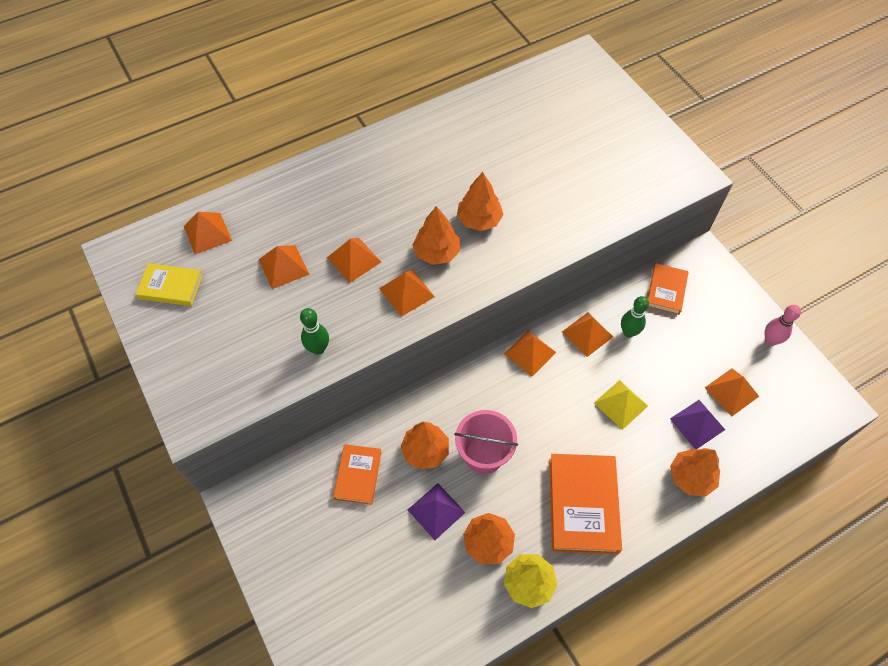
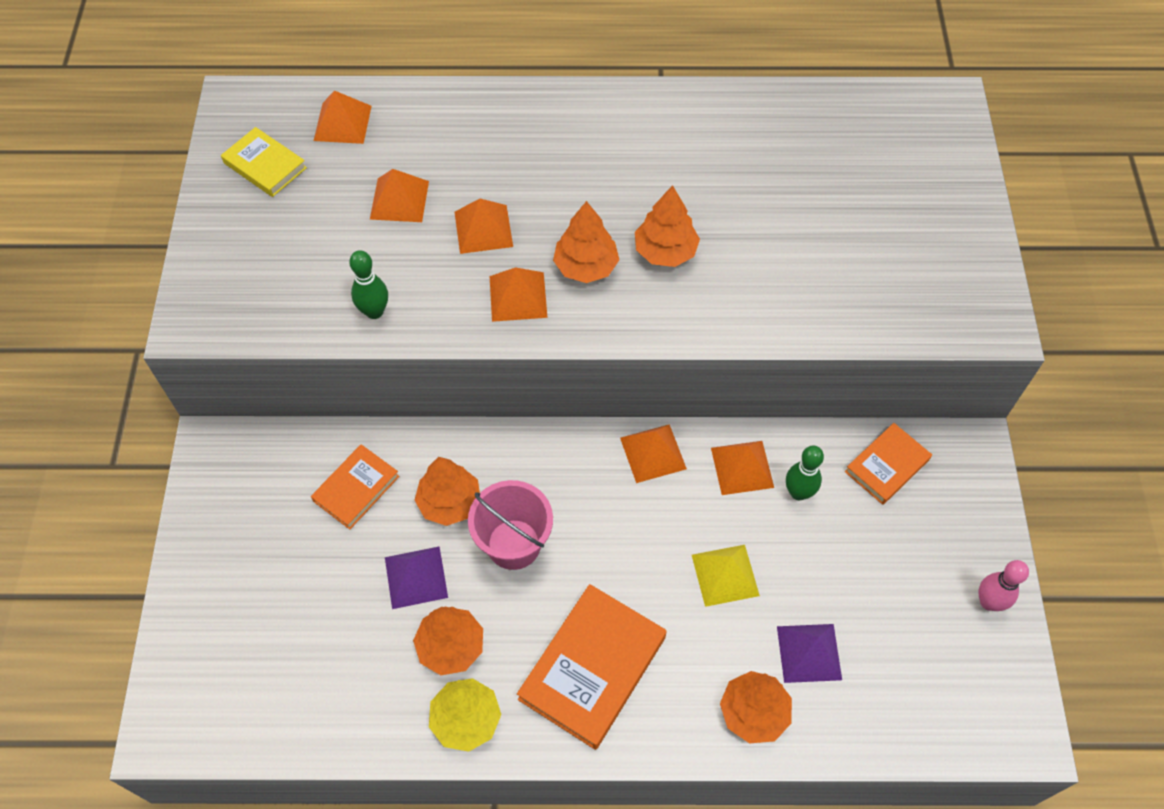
camera: 30 degrees right, 0 degrees up
(731, 391) = (885, 638): orange pyramid -> none

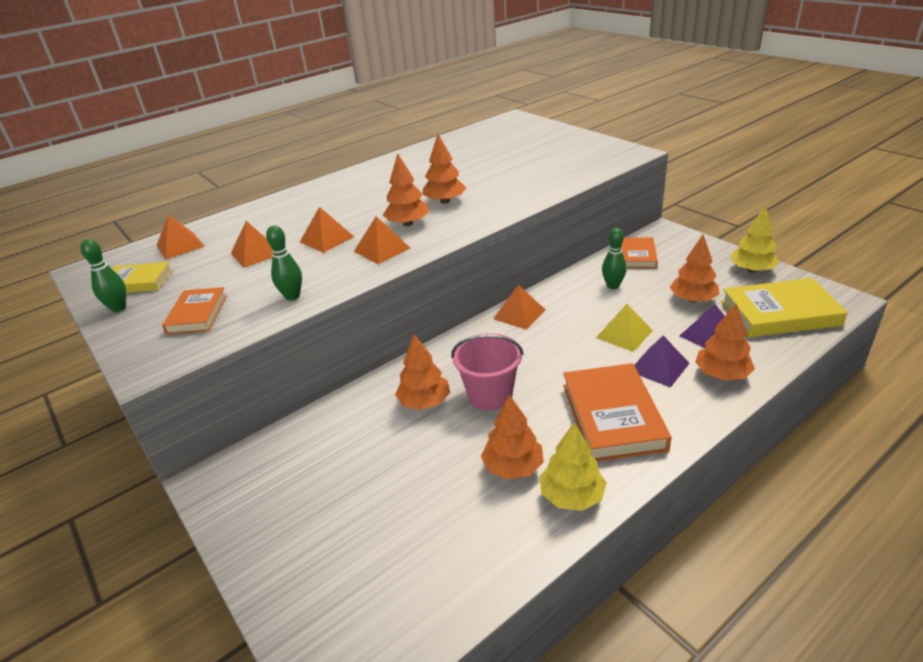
camera: 35 degrees left, 25 degrees down
(223, 202) = (119, 308): none -> green bowling pin
(356, 488) = (350, 434): orange book -> orange book (197, 314)
(416, 577) = (445, 449): purple pyramid -> purple pyramid (659, 367)
(742, 467) = (572, 293): orange pyramid -> none
(858, 588) = (692, 299): none -> orange tree
(925, 691) = (780, 313): none -> yellow book
(988, 602) = (752, 270): pink bowling pin -> yellow tree

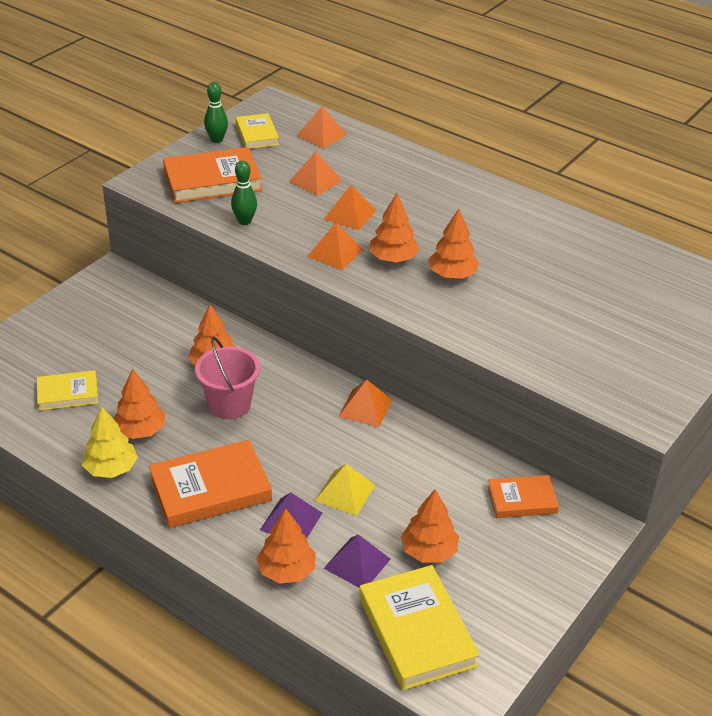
camera: 70 degrees right, 5 degrees up
(197, 314) = (212, 180): orange book -> orange book, size x1.69
(425, 535) = (68, 393): none -> yellow book
(613, 286) = (442, 479): green bowling pin -> none
(752, 270) = (517, 613): yellow tree -> none

